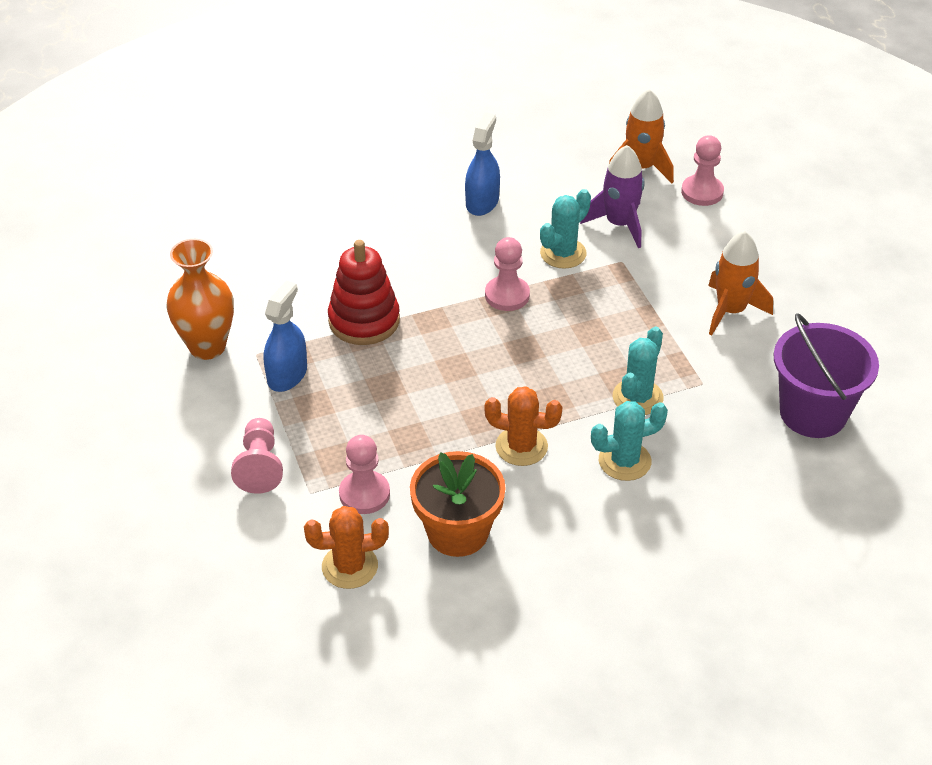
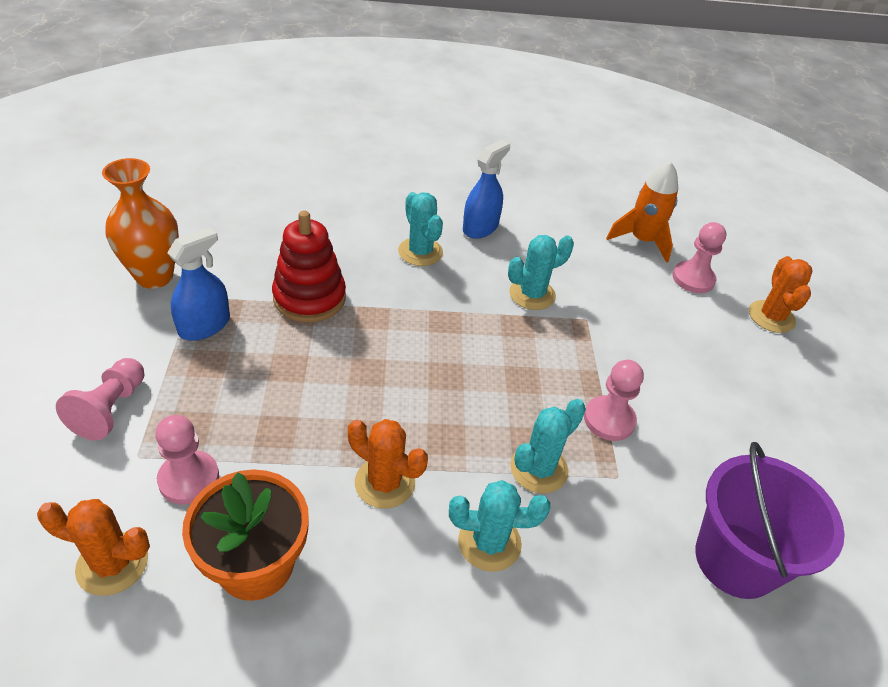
camera: 15 degrees right, 0 degrees up
(439, 245) = (420, 252): none -> turquoise cactus
(507, 295) = (457, 317): pink pawn -> pink pawn (609, 420)
(619, 224) = (599, 284): purple rocket -> none
(730, 311) = (680, 405): orange rocket -> none
(783, 207) = (771, 317): none -> orange cactus

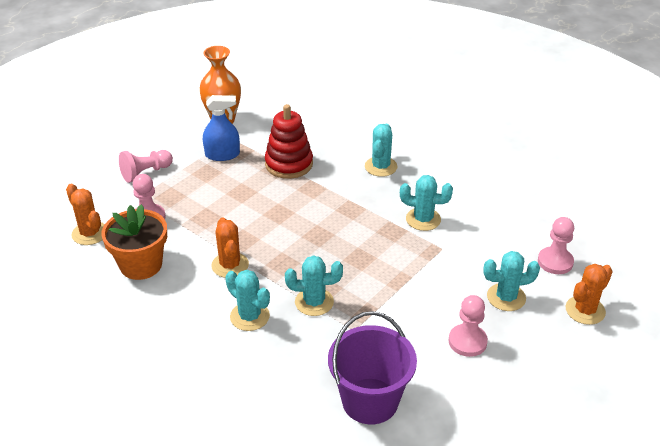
camera: 45 degrees right, 5 degrees down
(480, 227) = (437, 168): blue spray bottle -> none
(609, 420) = (385, 303): pink pawn -> pink pawn (467, 341)
(642, 241) = (548, 223): orange rocket -> none
(701, 342) = (506, 297): none -> turquoise cactus

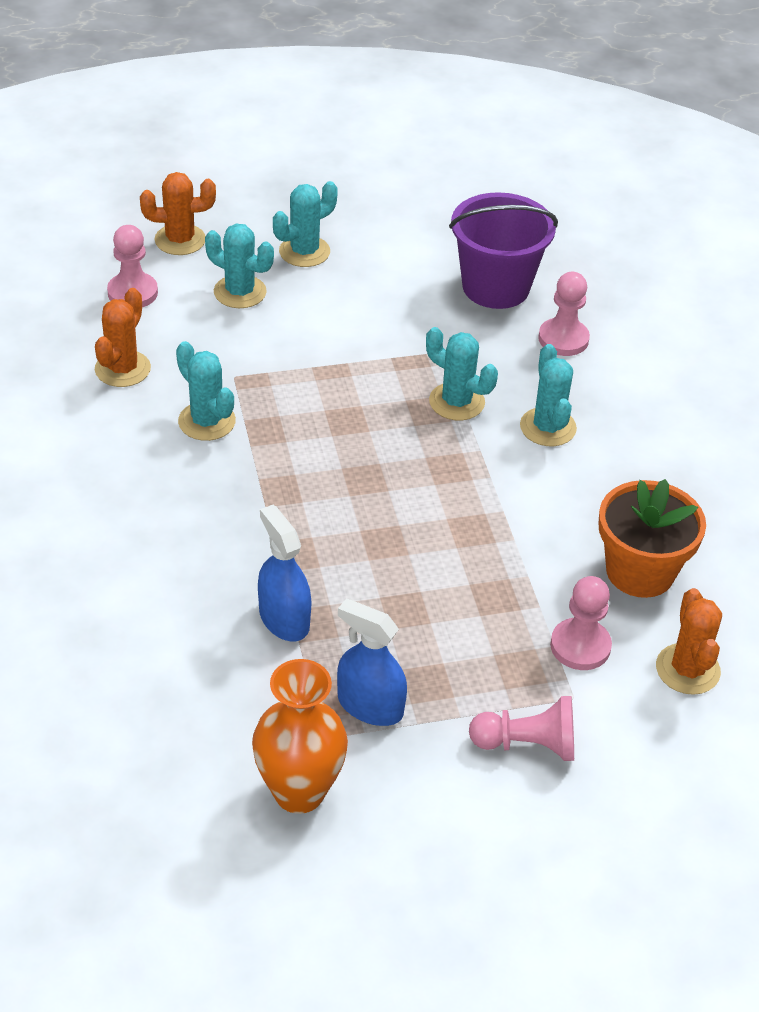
camera: 145 degrees left, 5 degrees up
(230, 265) = (519, 503): orange cactus -> orange cactus (122, 369)
(289, 164) = (284, 619): red stacking toy -> blue spray bottle
(381, 167) = (157, 530): turquoise cactus -> turquoise cactus (304, 252)
(467, 341) = (337, 279): pink pawn -> pink pawn (563, 339)

